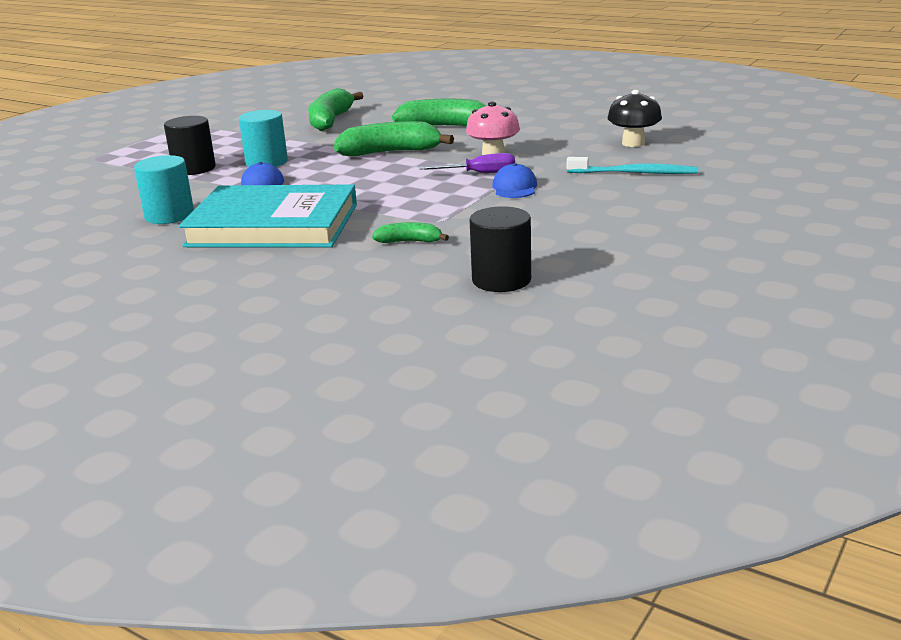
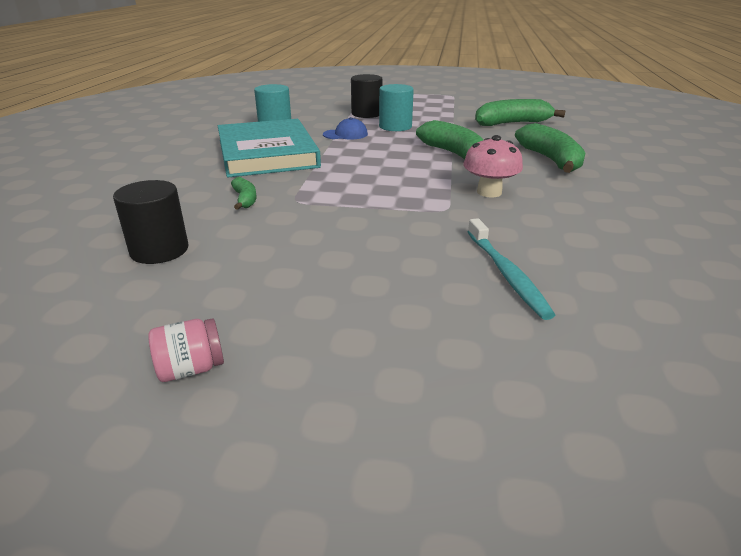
camera: 65 degrees right, 5 degrees up
(480, 173) = (431, 195): purple screwdriver -> none
(514, 187) = (403, 217): blue cap -> none
(633, 143) = (621, 257): black mushroom -> none
(704, 268) = (191, 369): none -> pink jar

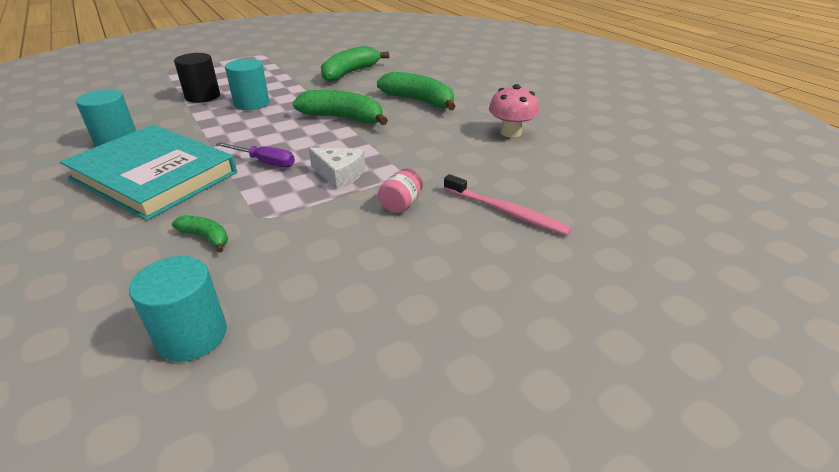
camera: 40 degrees left, 5 degrees up
(159, 250) = (192, 335): black cylinder -> turquoise cylinder
(191, 369) = (399, 423): pink jar -> pink jar (401, 204)
(345, 134) = (212, 126): blue cap -> none
(349, 167) = (265, 162): none -> purple screwdriver
(392, 193) = (339, 174): none -> white cheese
(489, 192) = (412, 146): pink mushroom -> pink mushroom (511, 132)
(506, 274) = (506, 212): turquoise toothbrush -> pink toothbrush

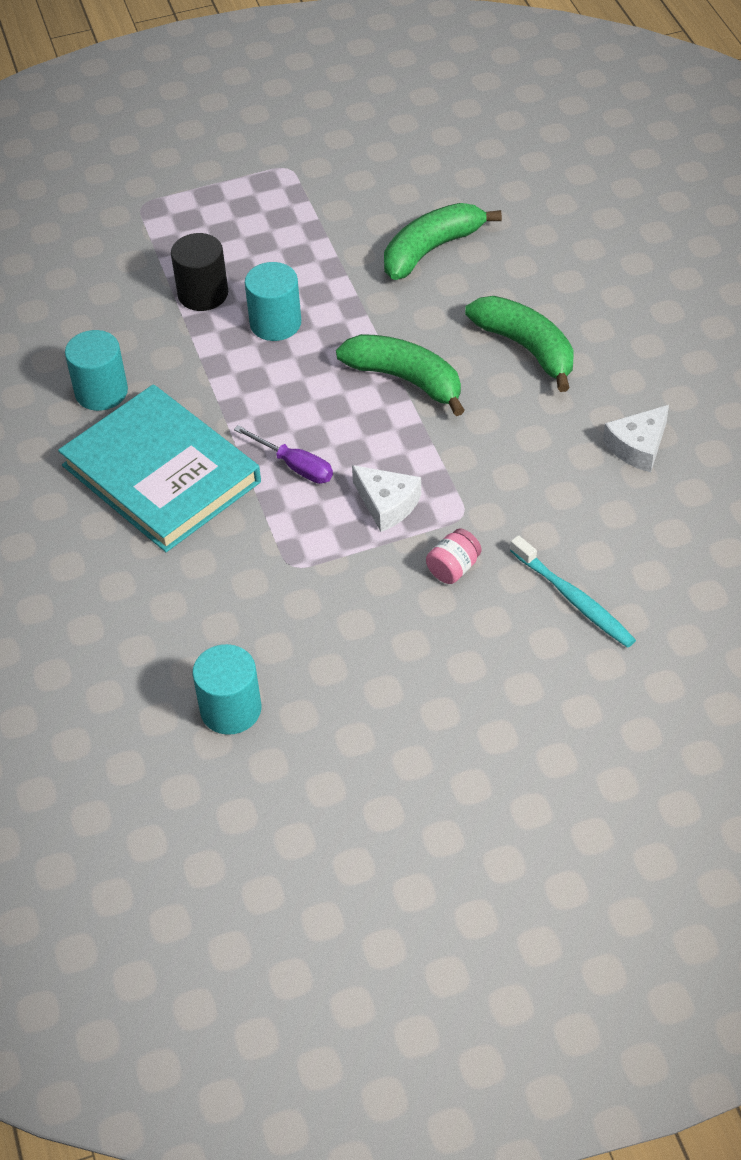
camera: 15 degrees right, 15 degrees up
(206, 237) = (233, 588): green banana -> none
(506, 212) = (574, 599): pink toothbrush -> turquoise toothbrush
(511, 132) = (638, 446): pink mushroom -> white cheese

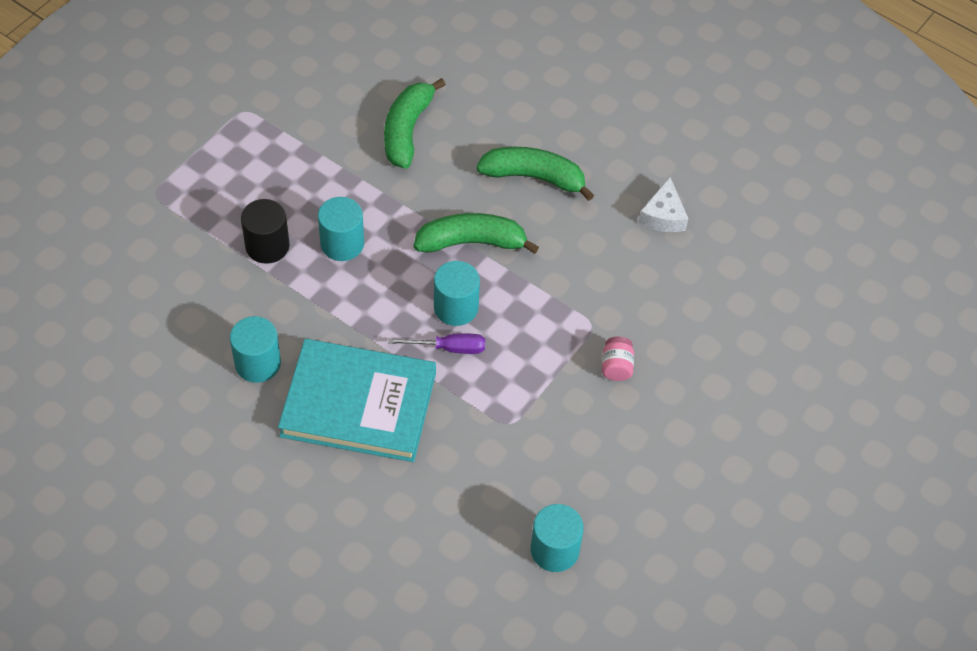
camera: 40 degrees left, 5 degrees up
(335, 432) = (456, 307): none -> turquoise cylinder
(387, 504) = (535, 343): white cheese -> none
(574, 599) = (709, 347): turquoise toothbrush -> none

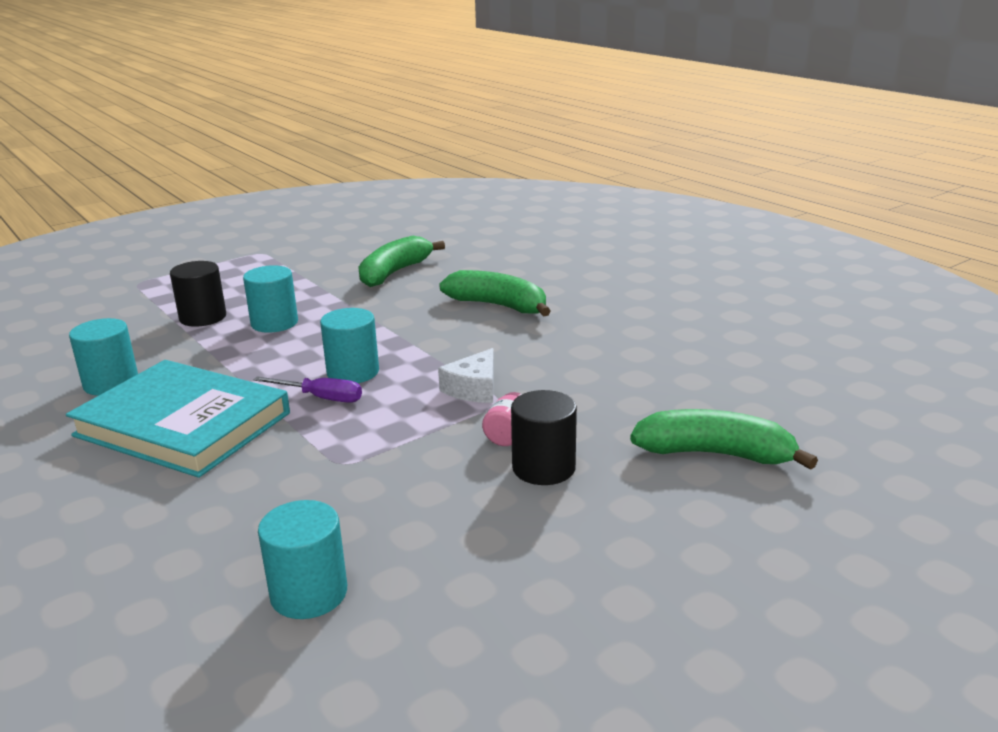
camera: 20 degrees right, 30 degrees down
(472, 242) = (405, 335): green banana -> green banana (716, 454)
(654, 398) = (543, 468): none -> black cylinder
(663, 216) = (625, 340): white cheese -> white cheese (474, 389)

